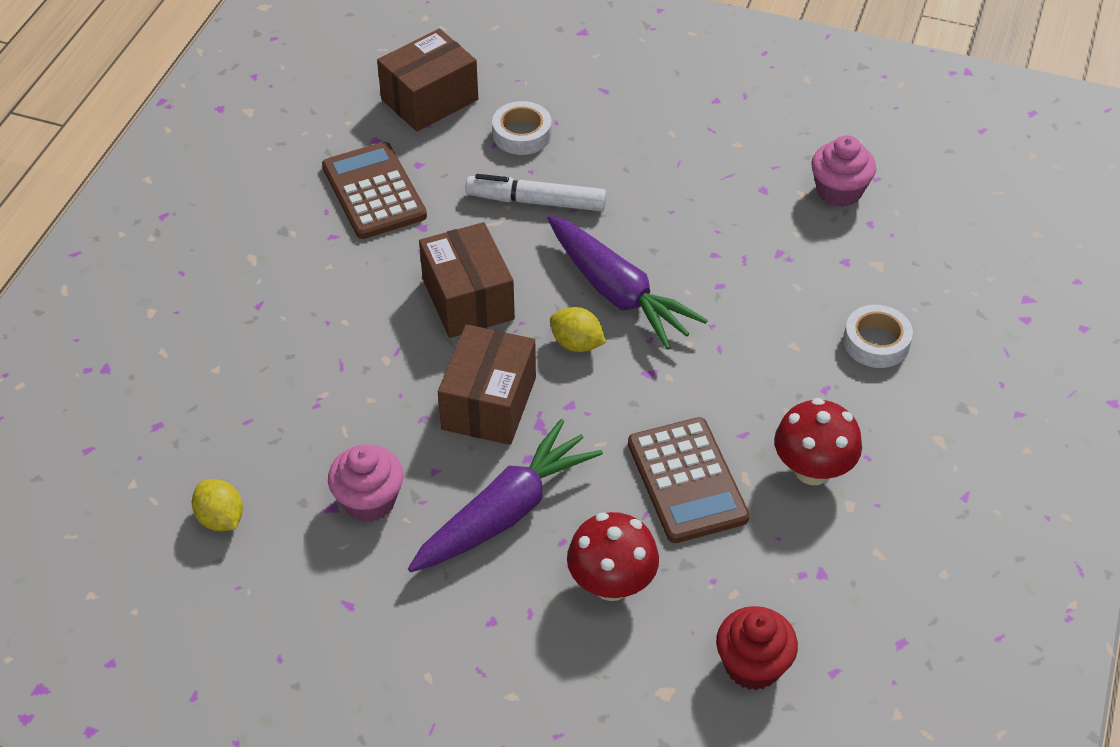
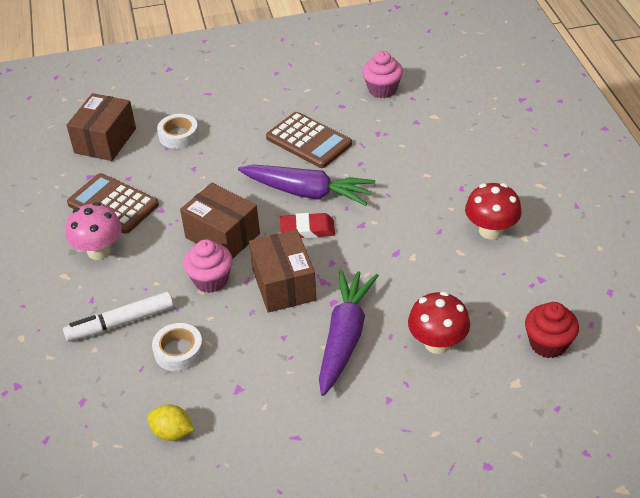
camera: 30 degrees left, 5 degrees down
(313, 246) = (99, 251): none -> pink mushroom
(369, 501) = (258, 373): pink cupcake -> pink cupcake (211, 280)
(536, 201) = (218, 166): white marker -> white marker (120, 323)
(577, 344) = (307, 229): yellow lemon -> red eraser
(687, 481) = (430, 269): brown calculator -> brown calculator (309, 141)
(876, 342) = (467, 153): white tape -> white tape (178, 351)

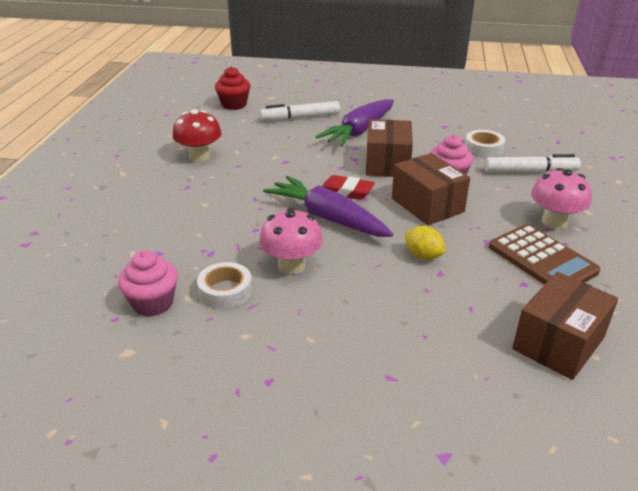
camera: 160 degrees left, 10 degrees down
(172, 432) = (493, 119): yellow lemon -> yellow lemon (423, 256)
(178, 135) = (450, 319): white tape -> white tape (225, 291)
(309, 141) = (291, 266): brown calculator -> pink mushroom
(437, 343) = (300, 117): red mushroom -> white marker

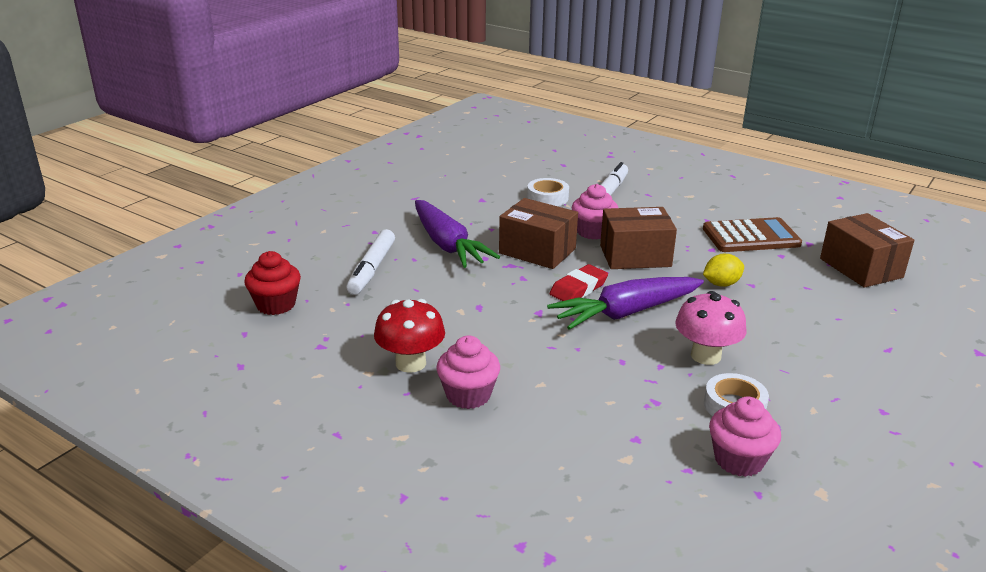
camera: 65 degrees left, 5 degrees down
(176, 182) = (468, 395): none -> pink cupcake
(554, 222) = (698, 213): pink mushroom -> none

